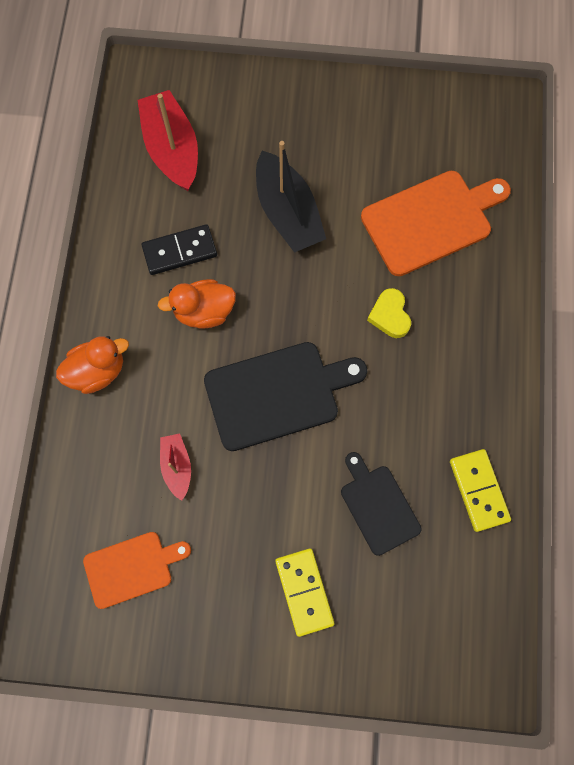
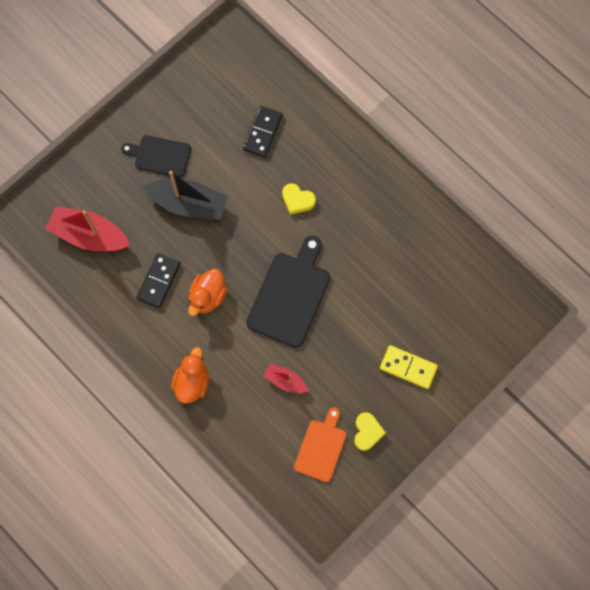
camera: 50 degrees left, 0 degrees up
(191, 606) = (367, 432): none -> yellow heart
(378, 506) = (395, 293): black cutting board -> black cutting board (160, 156)
(431, 221) = (262, 132): orange cutting board -> black domino
(478, 490) = (430, 236): yellow domino -> none

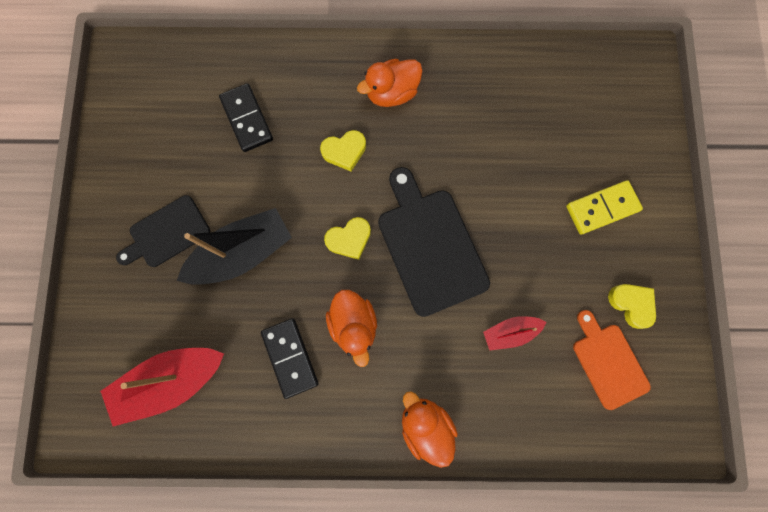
camera: 45 degrees left, 5 degrees up
(251, 250) = (349, 239): none -> yellow heart
(358, 192) = (392, 93): none -> orange duck

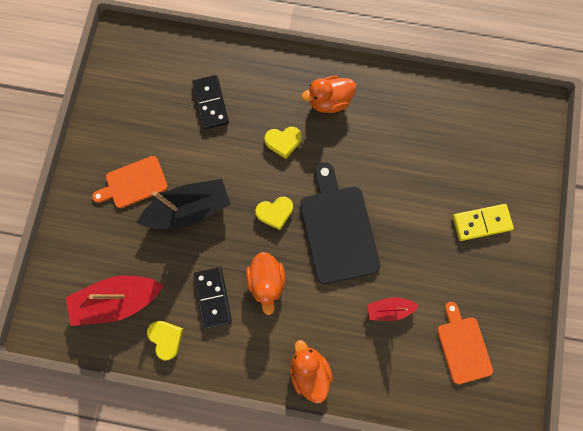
camera: 10 degrees right, 0 degrees up
(166, 233) = (133, 183): black cutting board -> orange cutting board
(631, 304) = (490, 304): yellow heart -> yellow heart (166, 338)

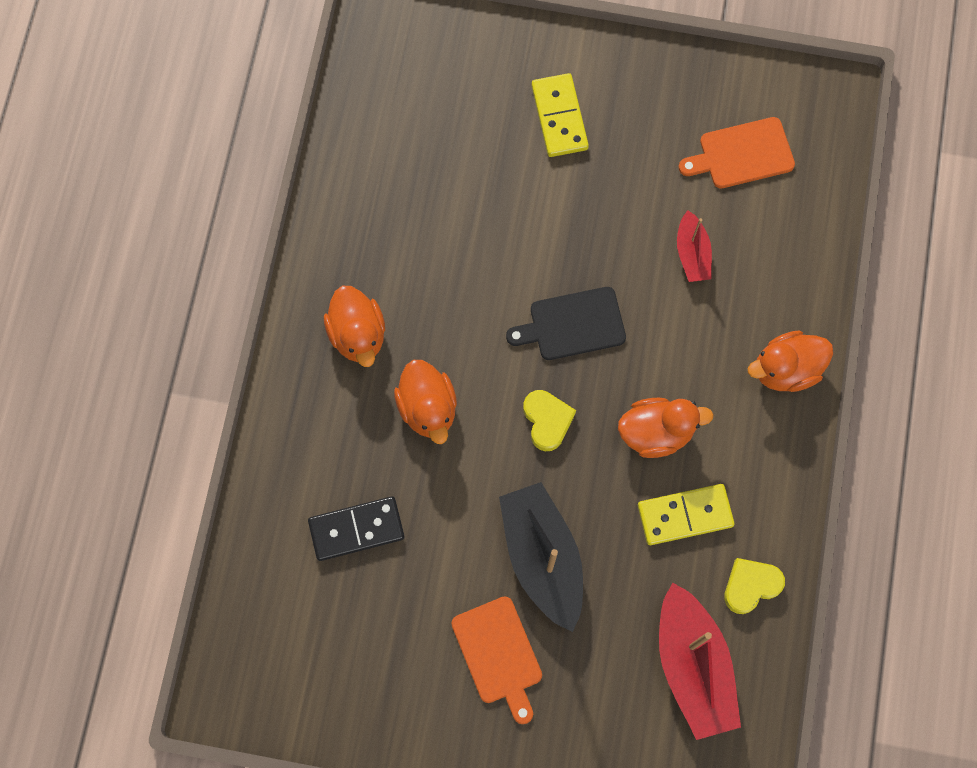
camera: 90 degrees left, 5 degrees down
(213, 297) = (685, 515): black domino -> yellow domino
(283, 142) = (428, 408): yellow heart -> orange duck
(338, 229) = (572, 324): black cutting board -> black cutting board, size x0.62

